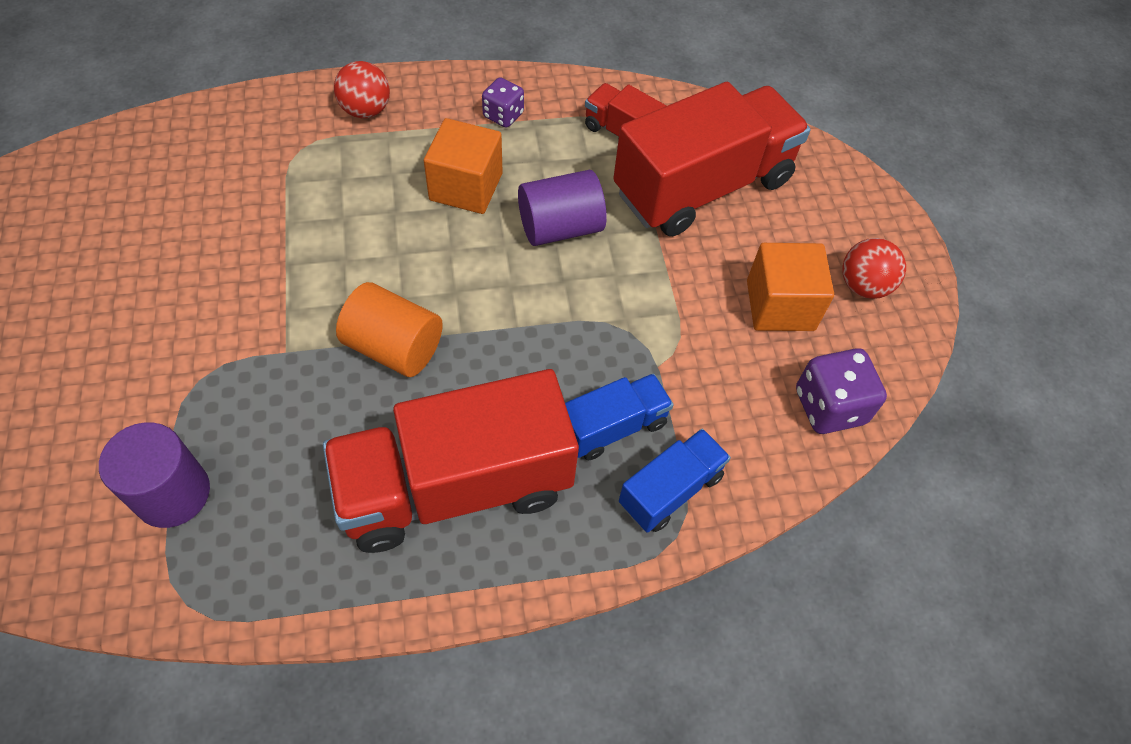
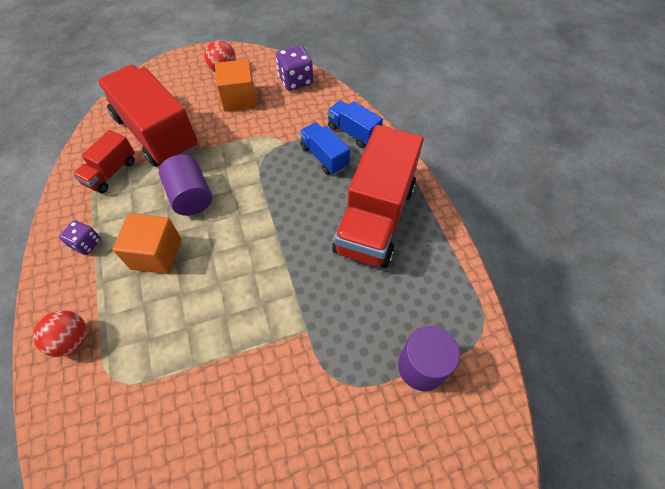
camera: 95 degrees left, 0 degrees up
(394, 347) = (292, 267): orange cylinder -> none
(455, 486) = (375, 218): red truck -> red truck turned 45 degrees clockwise

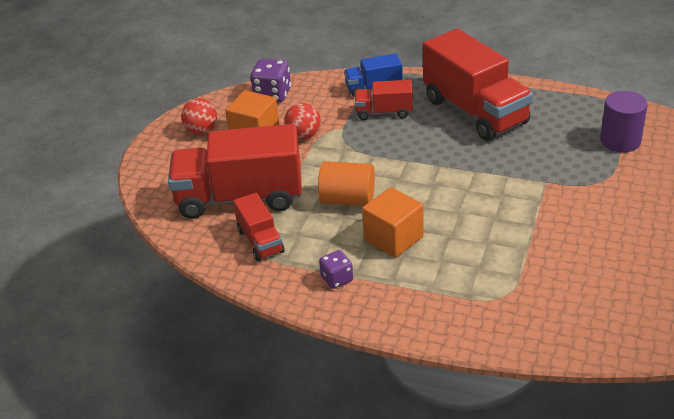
camera: 50 degrees left, 20 degrees down
(72, 340) = (440, 312): red ball -> red ball (304, 136)
(191, 197) = (347, 199): purple cylinder -> orange cylinder
(324, 157) = (384, 112): blue truck -> red truck

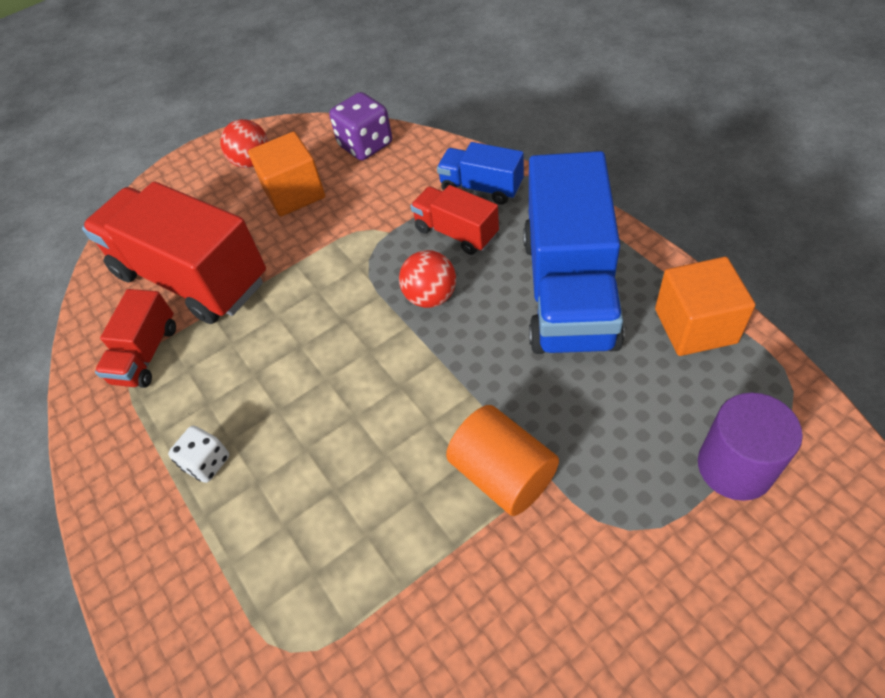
camera: 40 degrees right, 15 degrees up
(304, 136) = (337, 222): red ball -> red ball (430, 297)
(337, 279) = (154, 468): purple dice -> none
(347, 199) = (285, 348): orange cylinder -> orange cylinder (503, 474)
(366, 261) = (207, 463): none -> white dice
(393, 238) = (271, 446): orange cube -> orange cube (695, 326)
(475, 111) = (568, 290): red truck -> blue truck

